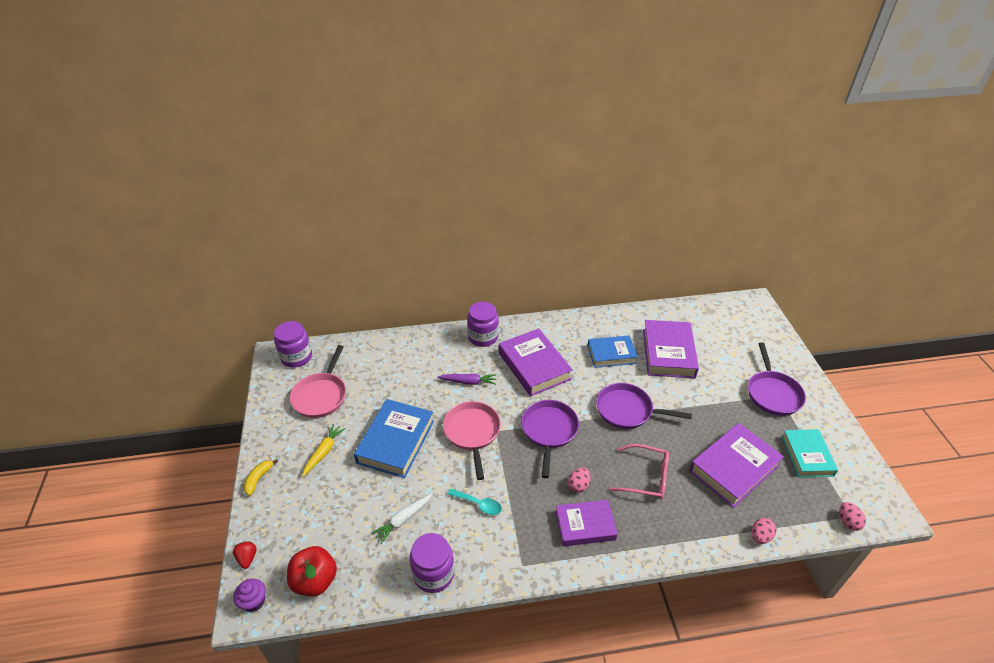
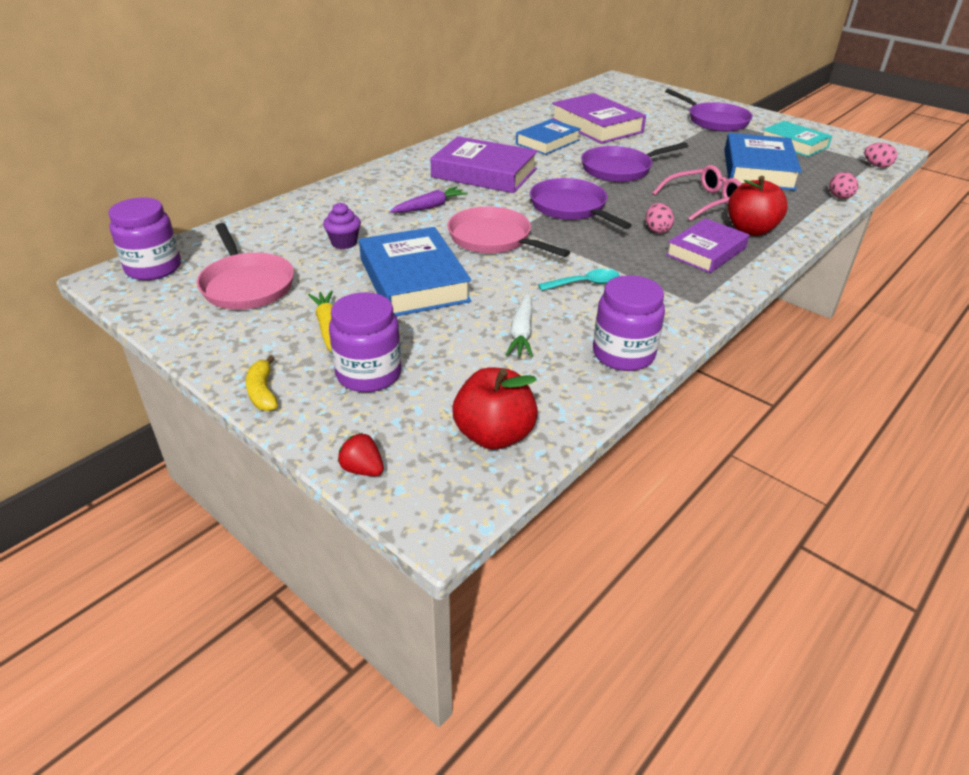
camera: 40 degrees left, 5 degrees down
(254, 601) = (438, 501): purple cupcake -> purple cupcake (344, 243)
(483, 337) = (394, 172): purple jar -> purple jar (369, 374)
(642, 525) = (750, 230): none -> red apple
(733, 468) = (758, 169): purple book -> blue book

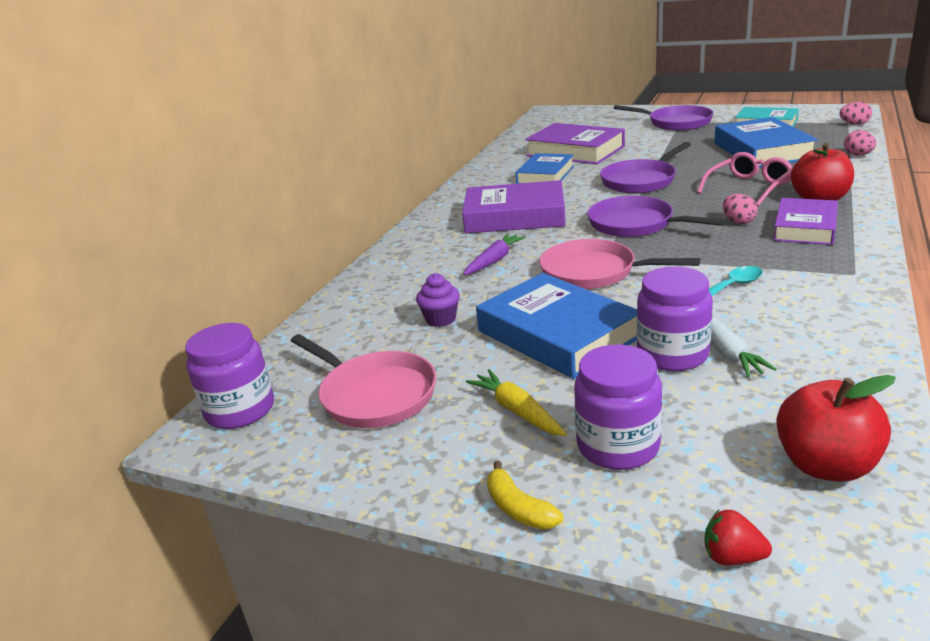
camera: 15 degrees left, 10 degrees down
(623, 354) = (849, 341): purple jar -> purple jar (672, 354)

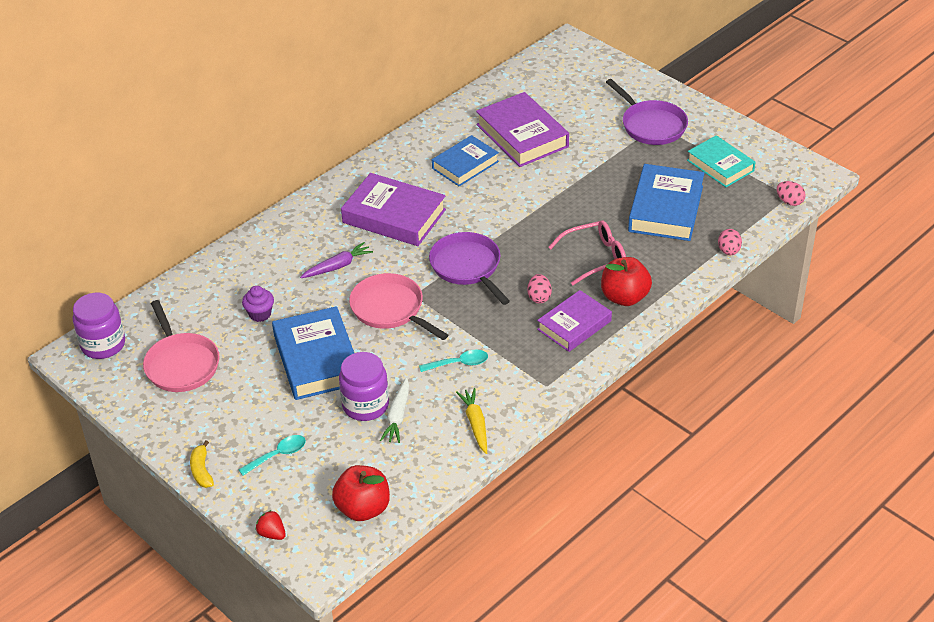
camera: 20 degrees right, 15 degrees up
(517, 411) = (247, 410): yellow carrot -> yellow carrot (475, 424)
(618, 446) = (278, 455): purple jar -> turquoise spoon
(641, 181) = (528, 209): purple pan -> none

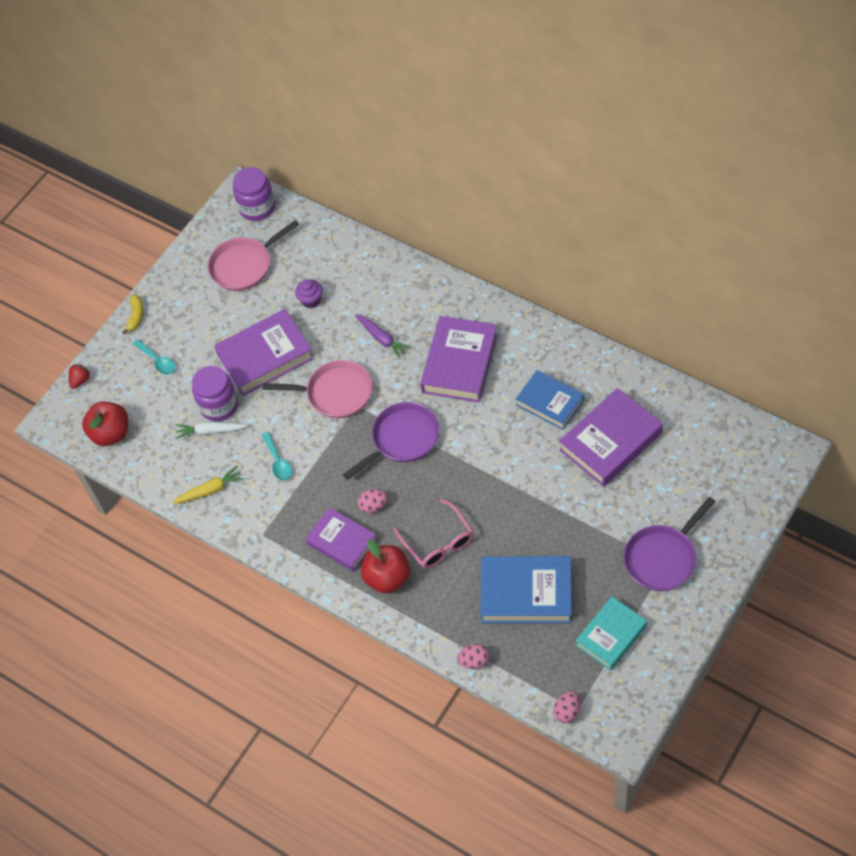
camera: 85 degrees right, 15 degrees up
(202, 470) = (136, 316): yellow banana -> yellow banana turned 120 degrees clockwise
(317, 359) = (265, 356): blue book -> purple book
(390, 309) = (335, 393): pink pan -> pink pan turned 60 degrees clockwise

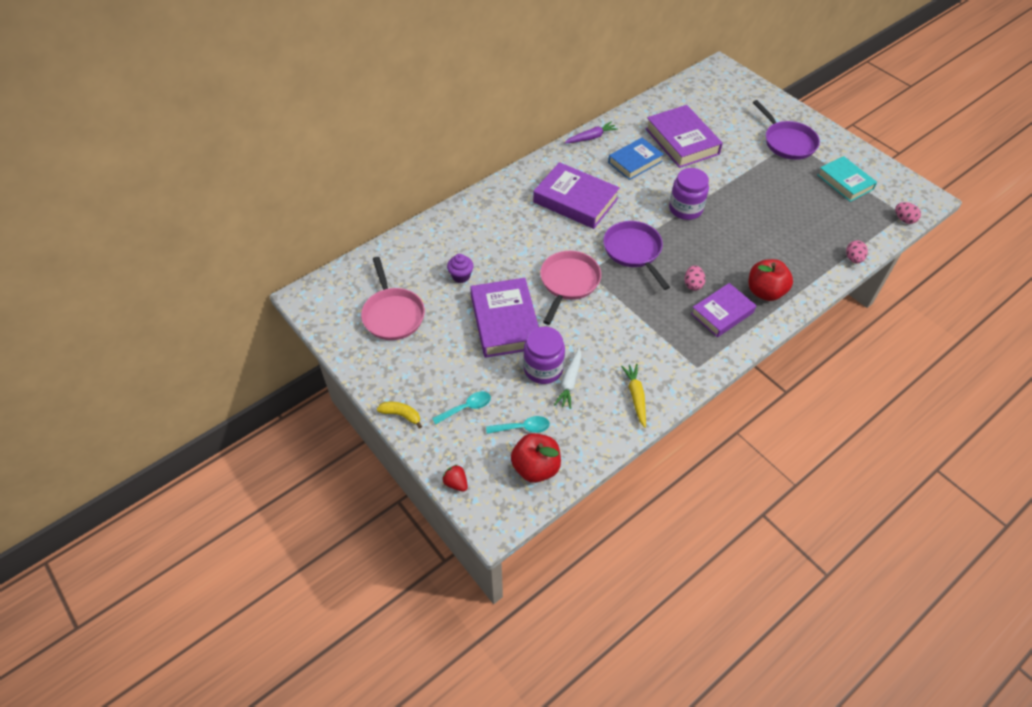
camera: 80 degrees left, 5 degrees down
(257, 207) = (331, 290): purple jar -> purple jar (685, 209)
(278, 461) = (623, 338): turquoise spoon -> turquoise spoon (522, 428)
(382, 338) = (527, 240): purple carrot -> purple carrot (591, 137)
(438, 542) = (739, 253): pink glasses -> none
(526, 593) = (800, 216): blue book -> none

